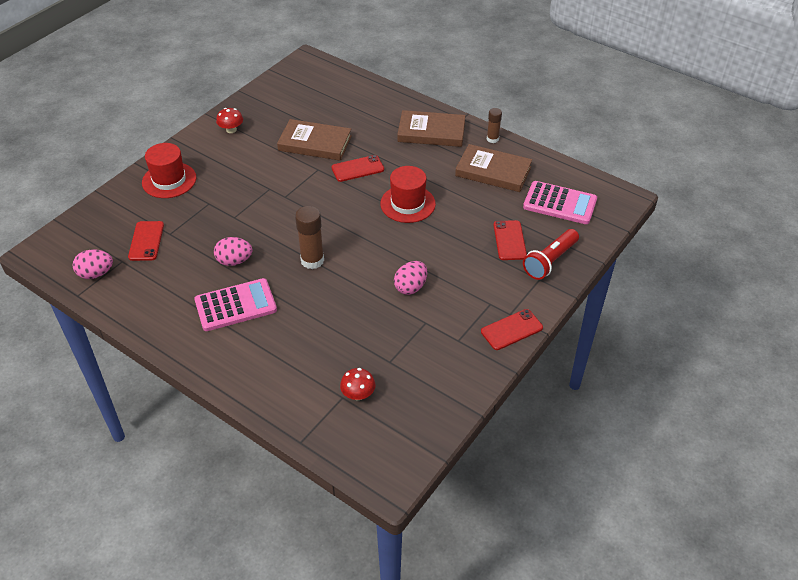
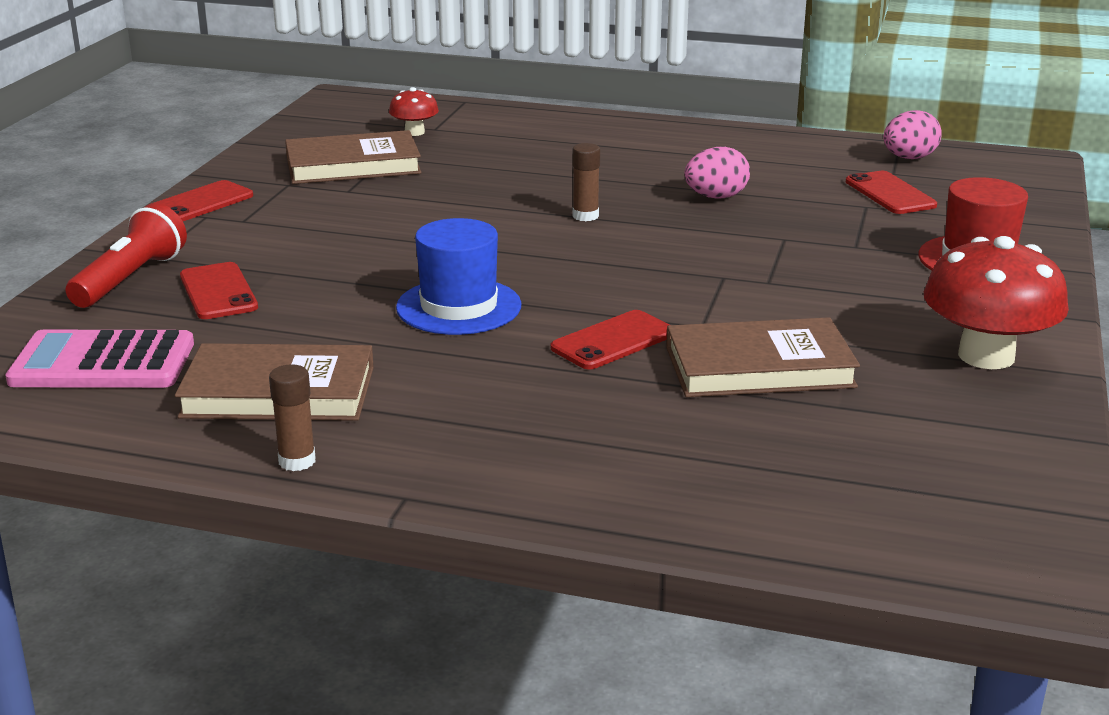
camera: 160 degrees right, 20 degrees down
(231, 130) = (986, 356): red mushroom -> red mushroom, size x1.96
(235, 305) = (659, 164): pink calculator -> none
(312, 260) = (585, 216): brown glue stick -> brown glue stick, size x0.61
(407, 204) = (459, 307): red hat -> blue hat
(410, 287) = (391, 216): pink egg -> none
(431, 132) = (479, 445): brown book -> brown book (353, 165)

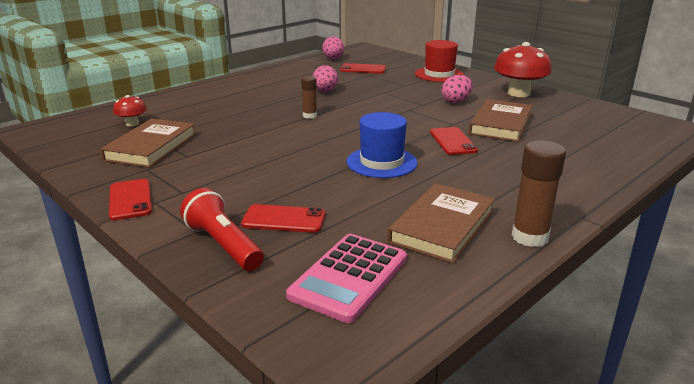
camera: 60 degrees left, 0 degrees up
(297, 461) = (529, 237): brown glue stick -> brown glue stick, size x1.65
(831, 306) = (456, 101): none -> pink egg

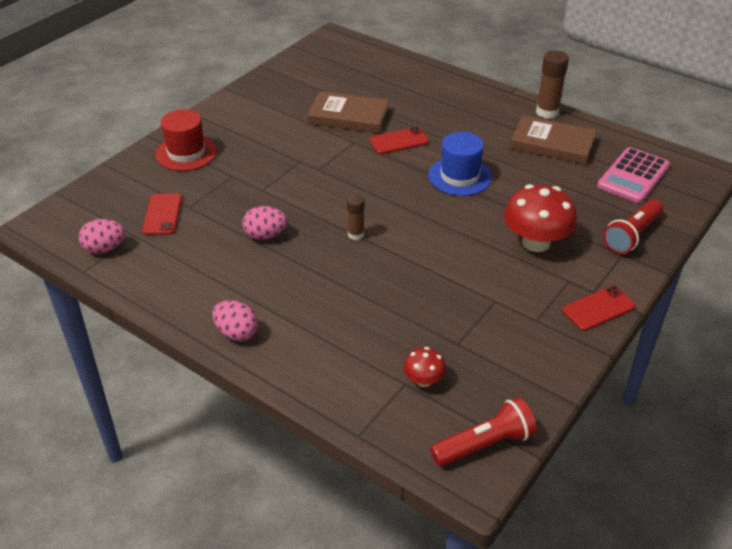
camera: 100 degrees left, 15 degrees up
(54, 135) = (484, 444): none -> red flashlight
(151, 147) = (485, 336): brown book -> none
(284, 219) = (581, 214): red phone -> none
(349, 277) = (633, 176): pink calculator -> pink calculator turned 105 degrees clockwise
(456, 101) = (287, 140): pink egg -> pink egg (237, 333)
(519, 93) = (253, 103): red mushroom -> red mushroom (536, 242)

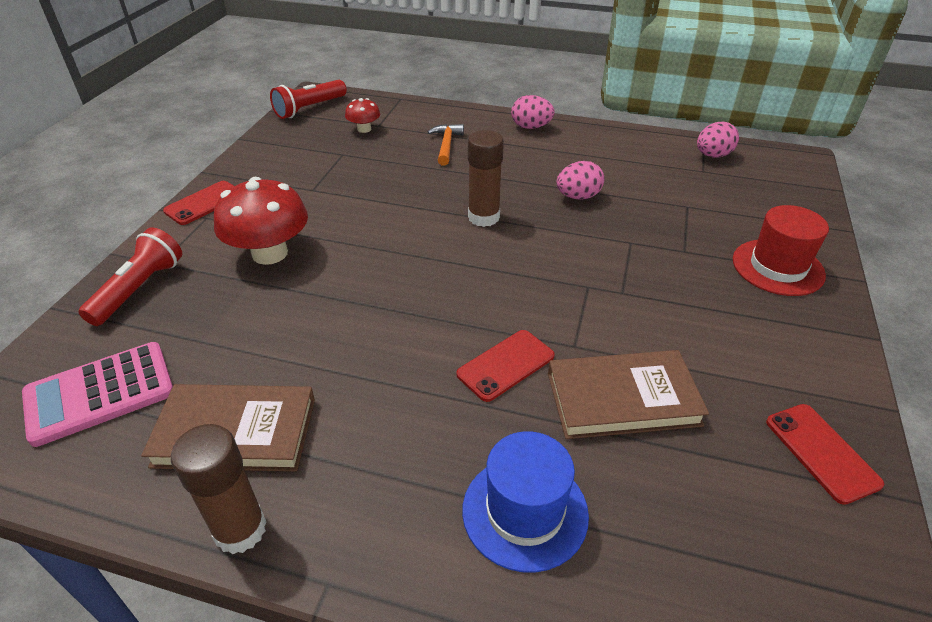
camera: 160 degrees right, 0 degrees up
(162, 214) = (703, 193): red phone -> red phone (821, 452)
(343, 328) = (446, 145): none -> orange hammer
(356, 235) = (483, 217): brown glue stick -> brown glue stick, size x1.65
(459, 176) = (386, 322): blue hat -> blue hat (525, 512)
(633, 176) = (100, 393): pink calculator -> pink calculator turned 135 degrees counterclockwise

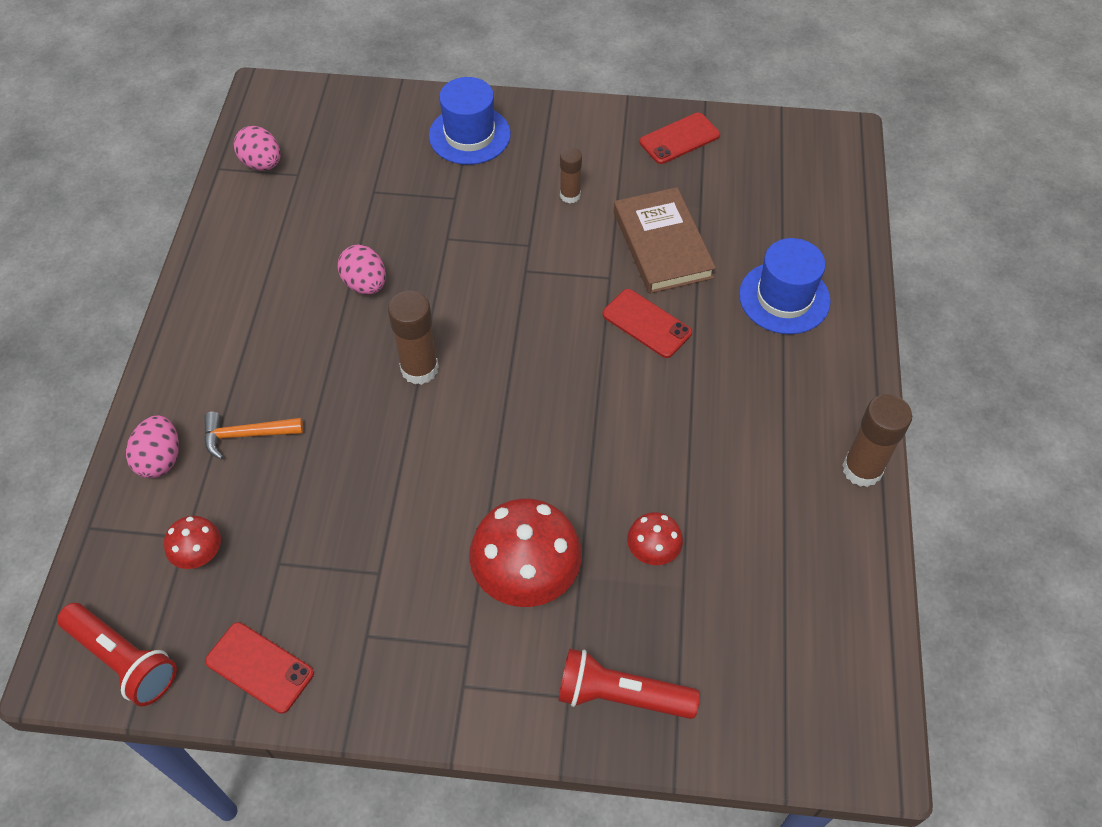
camera: 100 degrees left, 15 degrees up
(100, 393) = (776, 649): pink calculator -> none
(204, 203) = (429, 704): red phone -> red phone (260, 667)
(235, 432) = (780, 508): brown book -> none
(247, 327) = (653, 550): none -> red mushroom
(531, 127) = (191, 342): pink egg -> pink egg (160, 459)
(697, 330) = (570, 195): none -> brown glue stick
(777, 267) = (469, 135): red hat -> blue hat

